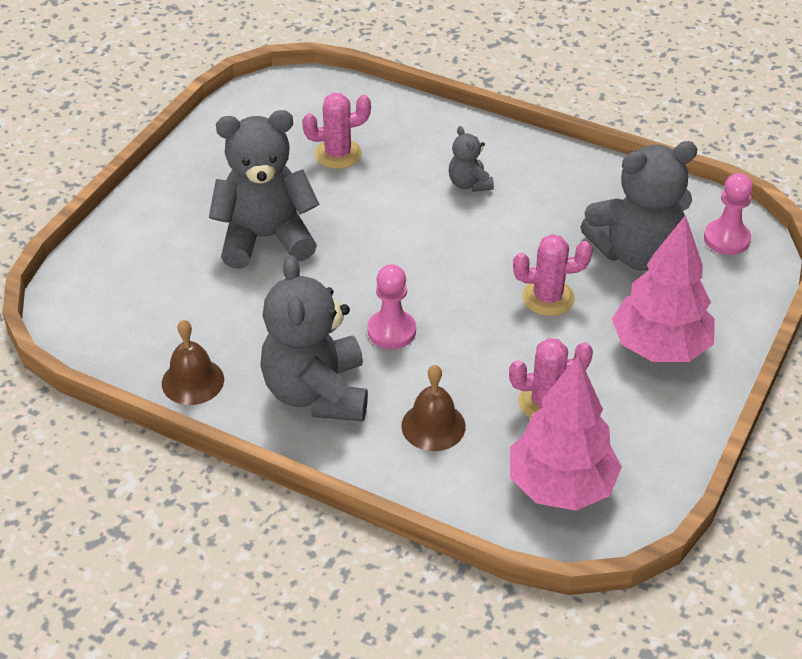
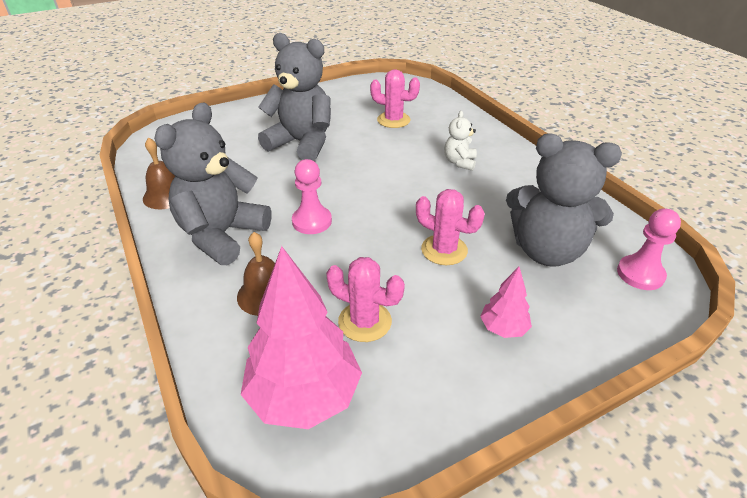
camera: 35 degrees right, 5 degrees down
(469, 184) = (459, 162): grey teddy bear -> white teddy bear
(660, 347) = (503, 328): pink tree -> pink tree, size x0.49

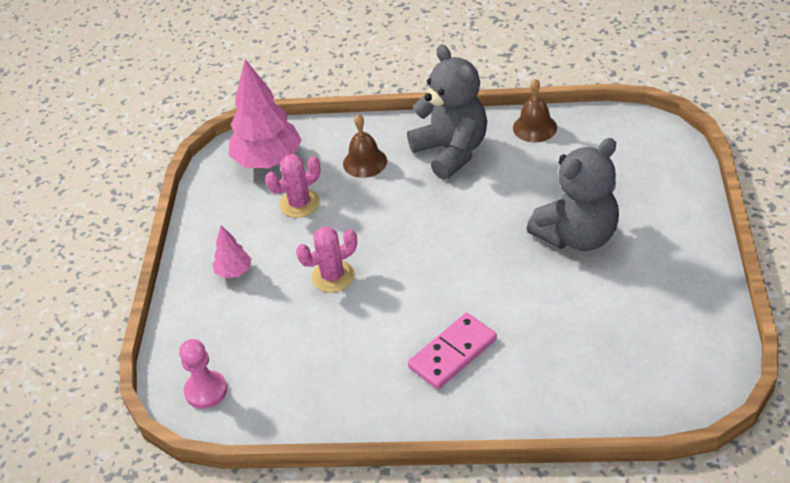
camera: 125 degrees right, 5 degrees up
(312, 221) = (431, 207): pink pawn -> none
(393, 120) = (587, 335): pink cactus -> none
(459, 162) = (453, 353): white teddy bear -> pink domino
(547, 251) = (279, 344): grey teddy bear -> none

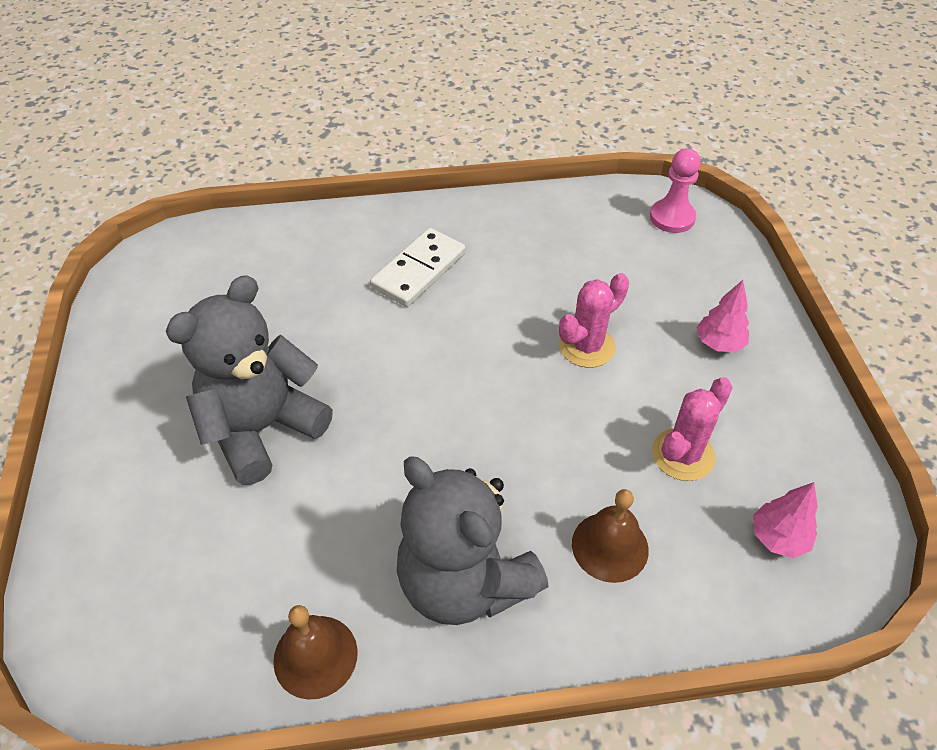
camera: 165 degrees right, 5 degrees up
(268, 161) = (778, 538): pink tree -> pink tree, size x0.49
(453, 353) = (418, 270): pink domino -> white domino

